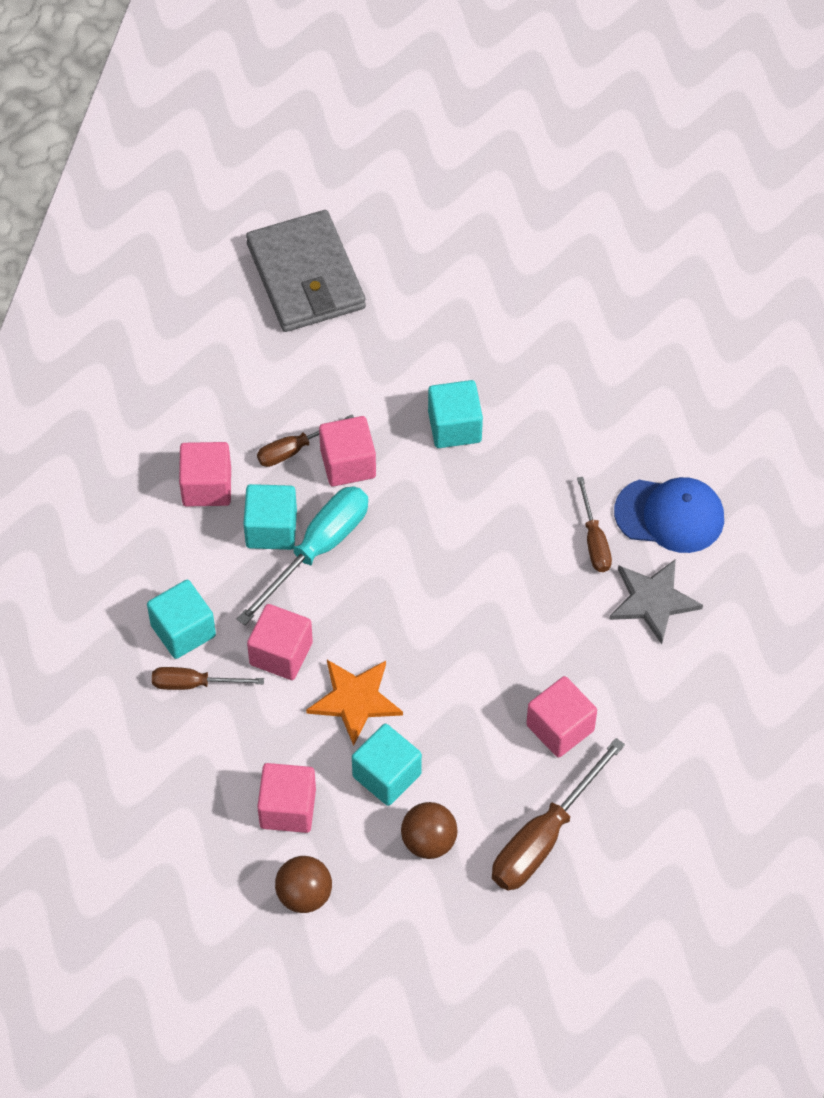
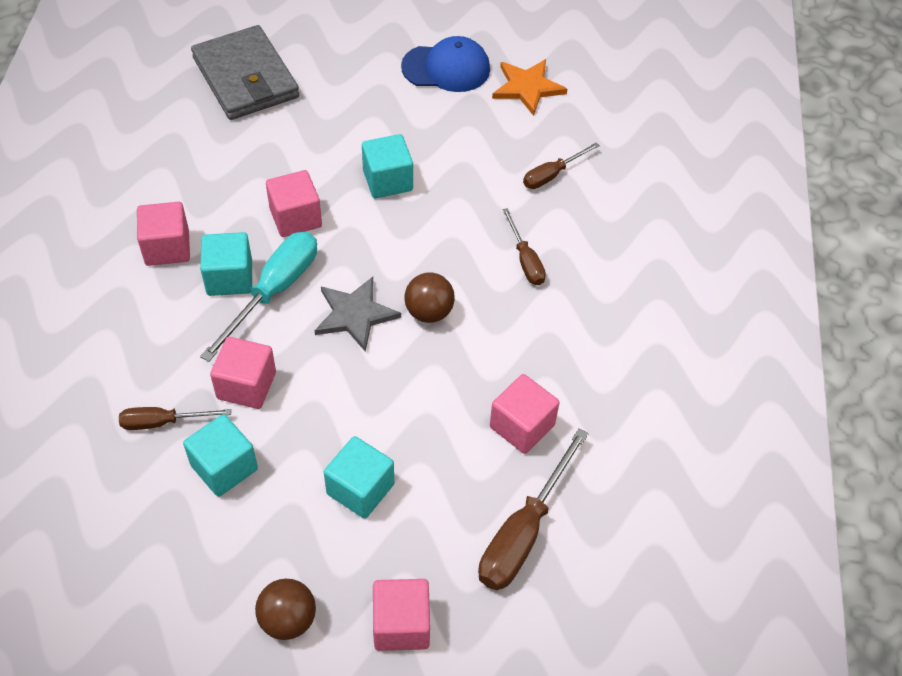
camera: 10 degrees left, 5 degrees down
(183, 630) = (150, 374): turquoise cube -> turquoise cube (224, 467)
(288, 808) = (264, 532): pink cube -> pink cube (401, 624)
(294, 449) = (246, 210): brown screwdriver -> brown screwdriver (552, 175)
(355, 700) = (322, 421): orange star -> orange star (527, 87)
(429, 841) = (409, 549): brown ball -> brown ball (429, 312)
(653, 601) = (587, 306): grey star -> grey star (355, 315)
(670, 515) = (588, 234): blue cap -> blue cap (446, 68)

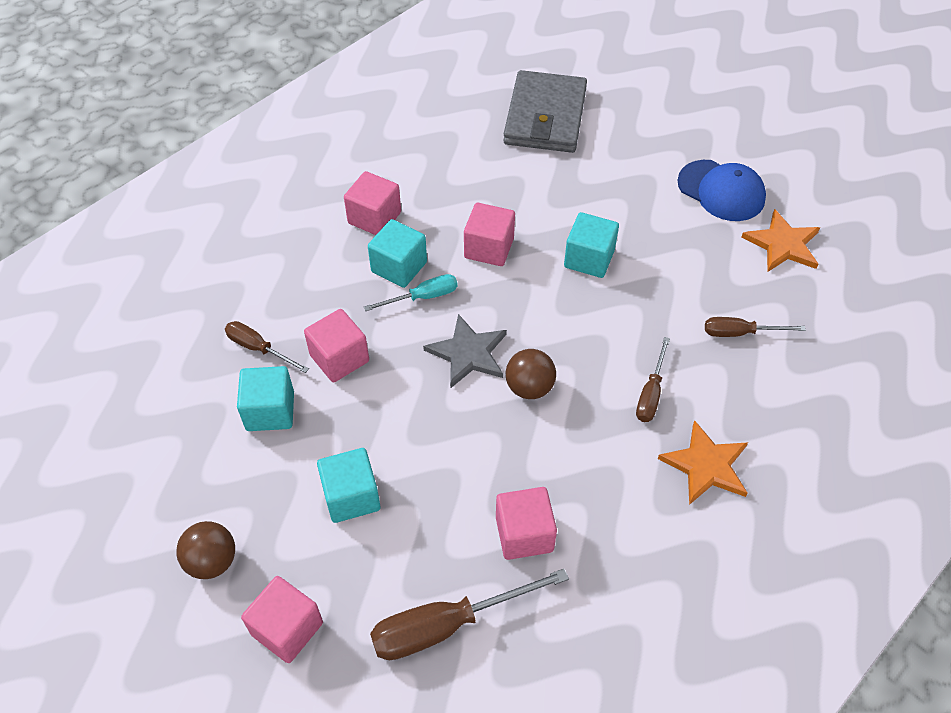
camera: 40 degrees right, 0 degrees up
(274, 291) = (423, 297): turquoise screwdriver -> turquoise screwdriver, size x0.58
(609, 290) = (706, 465): none -> orange star

